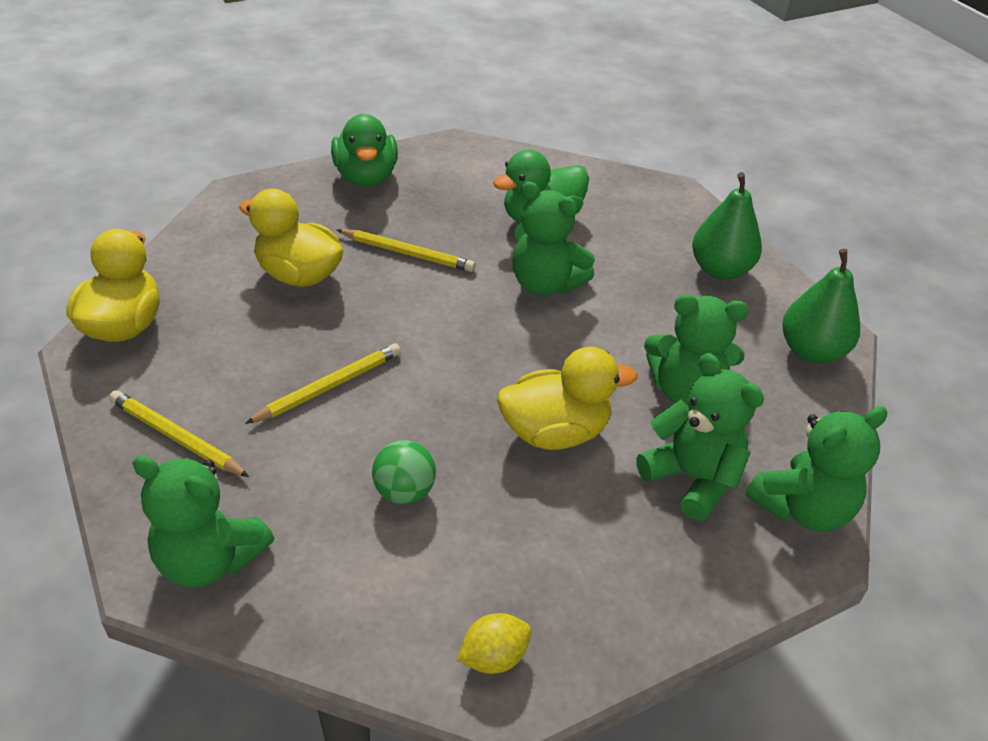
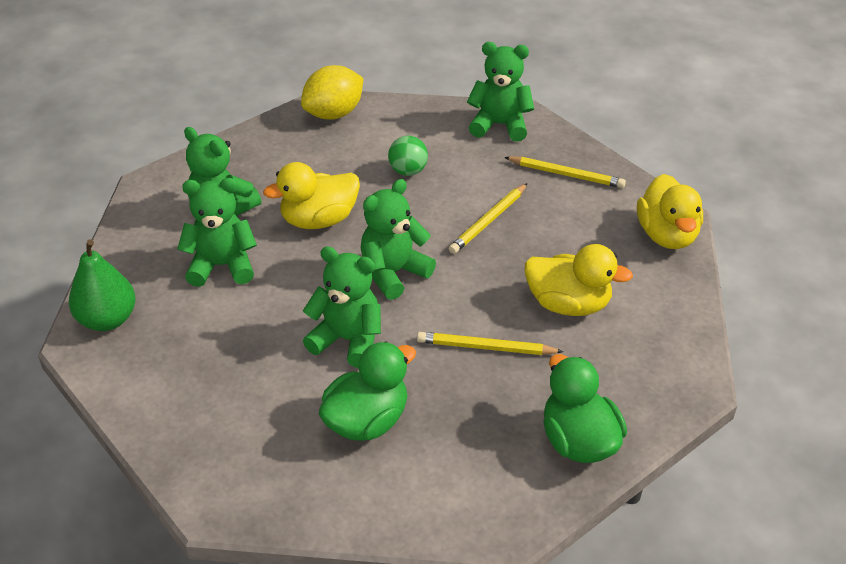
camera: 170 degrees right, 0 degrees up
(493, 657) = (334, 114): yellow lemon -> yellow lemon, size x1.80
(720, 270) = (176, 393): green pear -> none
(802, 508) = (150, 204): green teddy bear -> green teddy bear (393, 273)

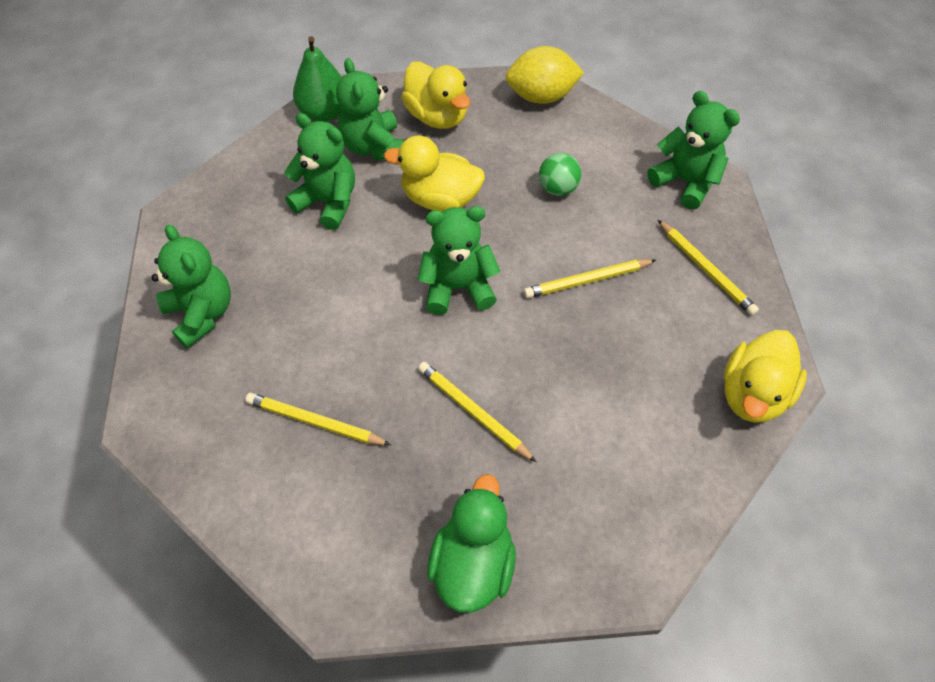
camera: 35 degrees right, 15 degrees up
(107, 320) = (207, 205): green pear -> green pear (324, 113)
(348, 340) = (365, 332): green teddy bear -> green teddy bear (202, 313)
(367, 421) = (315, 422): green duck -> yellow pencil
(568, 304) = (587, 413): yellow duck -> yellow duck (437, 116)

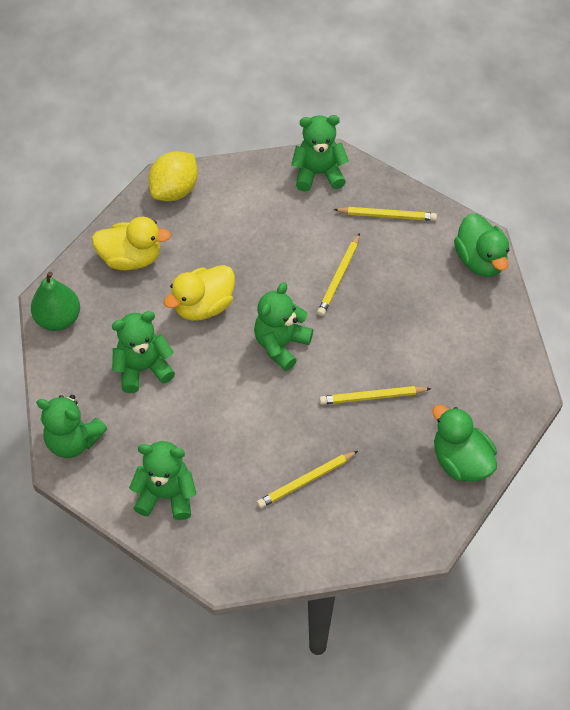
camera: 50 degrees left, 0 degrees up
(373, 146) = (120, 312): green teddy bear -> green teddy bear (73, 441)
(557, 188) = (258, 239): green ball -> none
(753, 394) = (480, 260): yellow duck -> green duck

